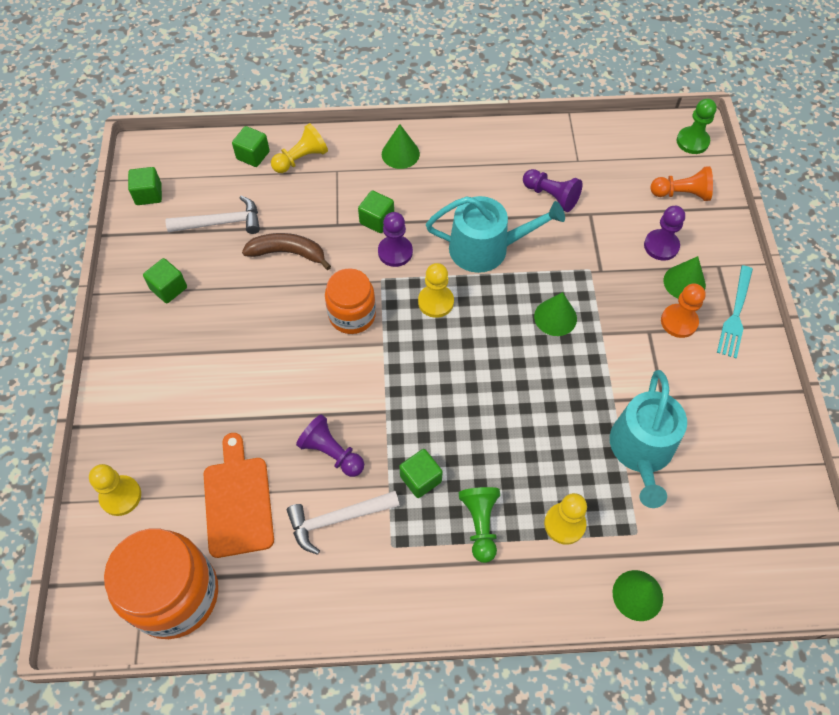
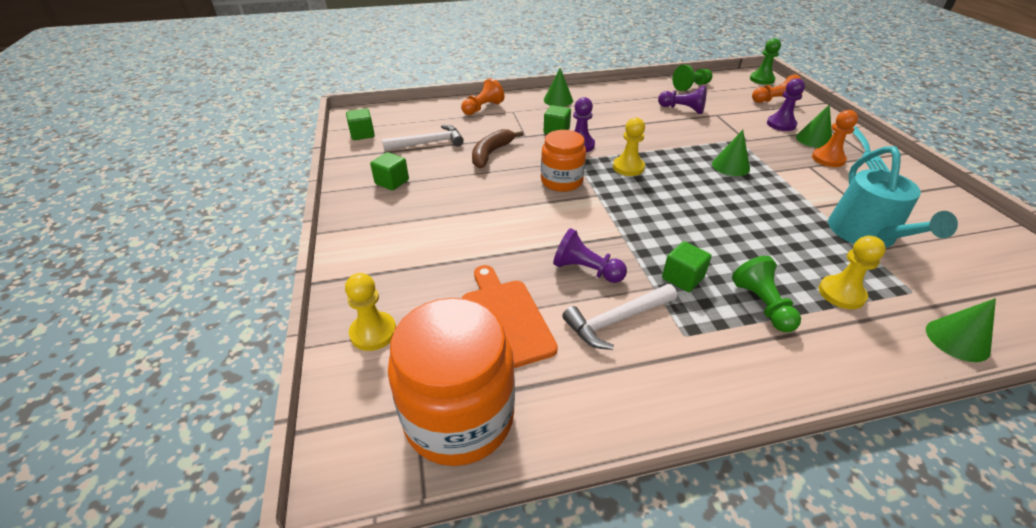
camera: 10 degrees left, 20 degrees down
(253, 155) = (444, 109): green cube -> none
(288, 253) = (491, 153): brown banana -> brown banana turned 60 degrees counterclockwise
(301, 159) = (483, 108): yellow pawn -> orange pawn
(486, 248) = (651, 137): turquoise watering can -> none
(587, 145) = (691, 86): none -> green pawn

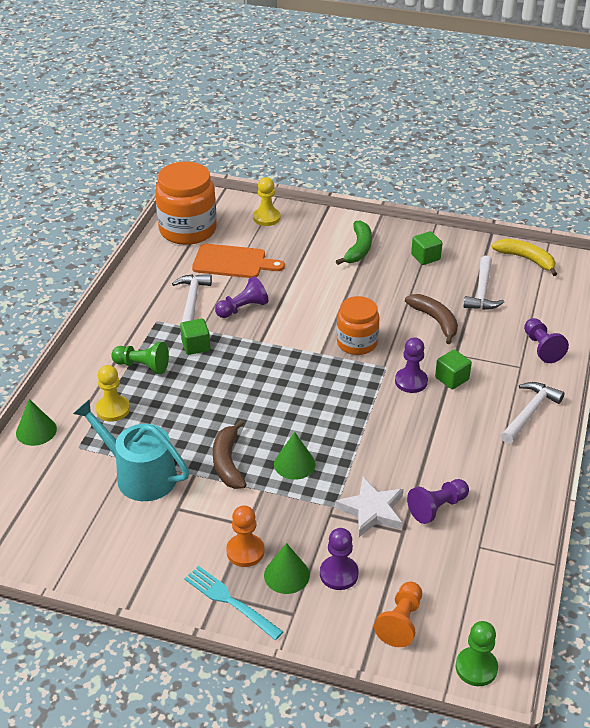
camera: 120 degrees right, 0 degrees up
(362, 134) = (526, 259): green cube -> yellow banana
(403, 227) = (358, 249): none -> green banana
(483, 108) = (541, 348): orange pawn -> purple pawn
(558, 100) = (529, 413): green cone -> white hammer
(628, 167) = (347, 393): yellow pawn -> none
(691, 86) = (499, 562): green pawn -> none
(719, 127) = (371, 510): none -> white star
(778, 195) = (228, 462): none -> brown banana

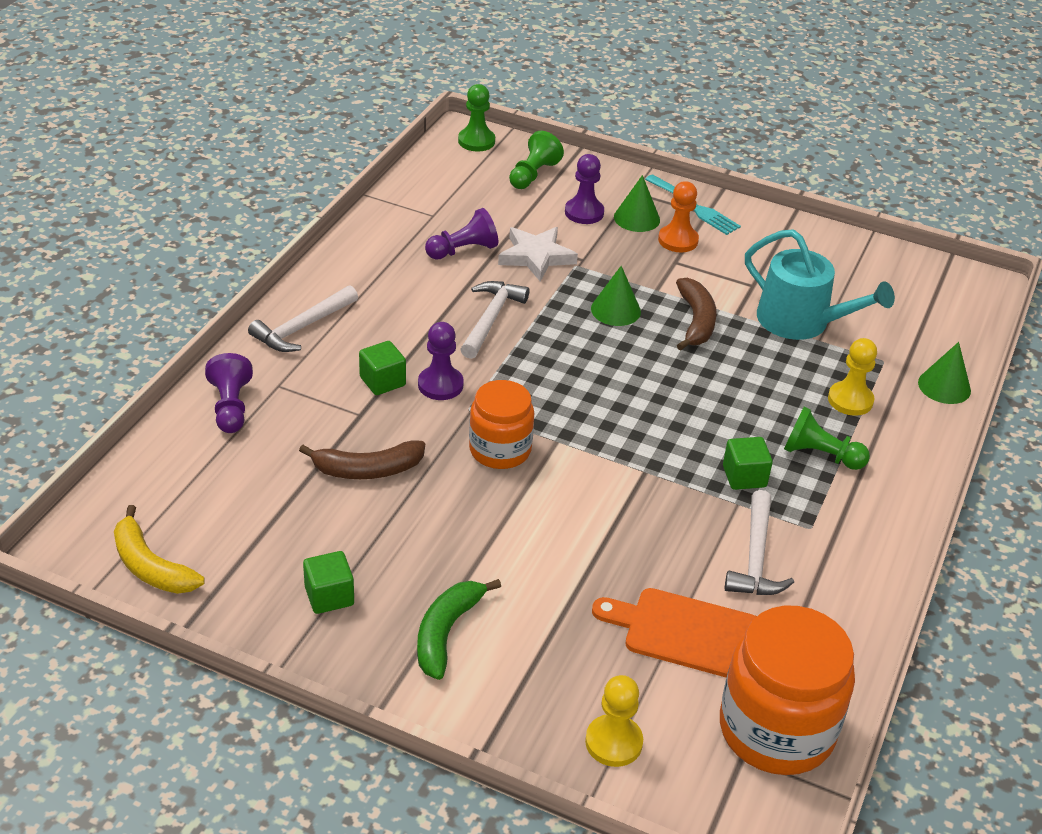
camera: 175 degrees left, 0 degrees up
(243, 308) = (670, 532): purple pawn -> none
(401, 622) = (533, 174): orange pawn -> green pawn
(435, 321) = (367, 469): brown banana -> brown banana turned 75 degrees counterclockwise
(482, 291) = (265, 512): white hammer -> white hammer (490, 319)

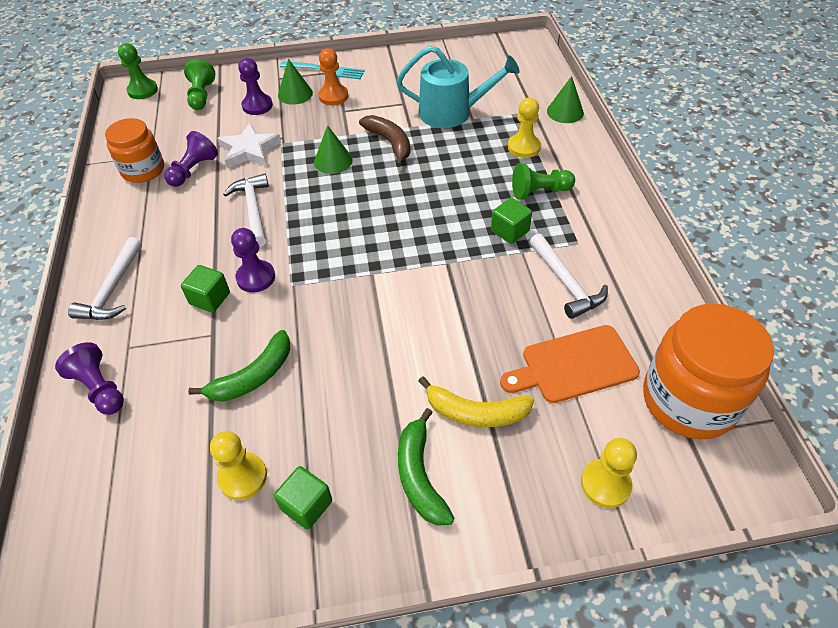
camera: 30 degrees left, 10 degrees up
(151, 566) = (131, 581): yellow banana -> yellow banana (475, 412)
(294, 544) = (243, 477): none -> yellow pawn
(367, 469) = (253, 376): brown banana -> green banana
(500, 450) = (338, 303): orange jar -> orange jar (143, 170)

